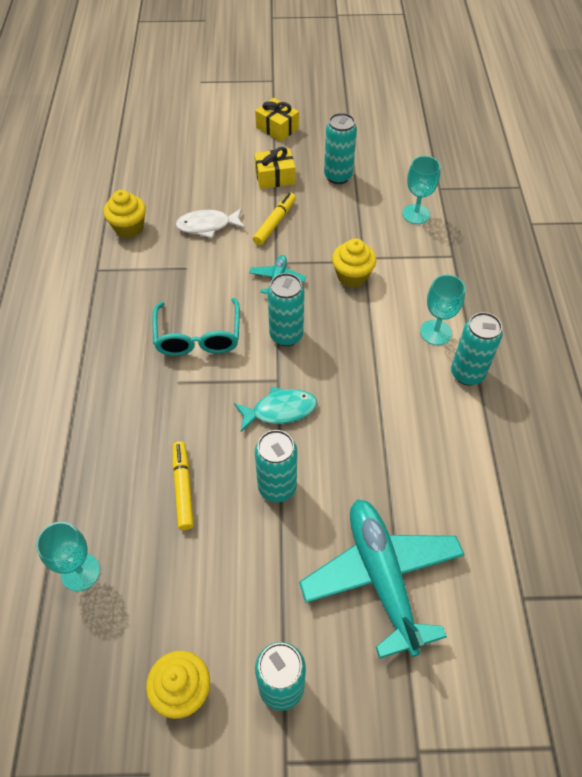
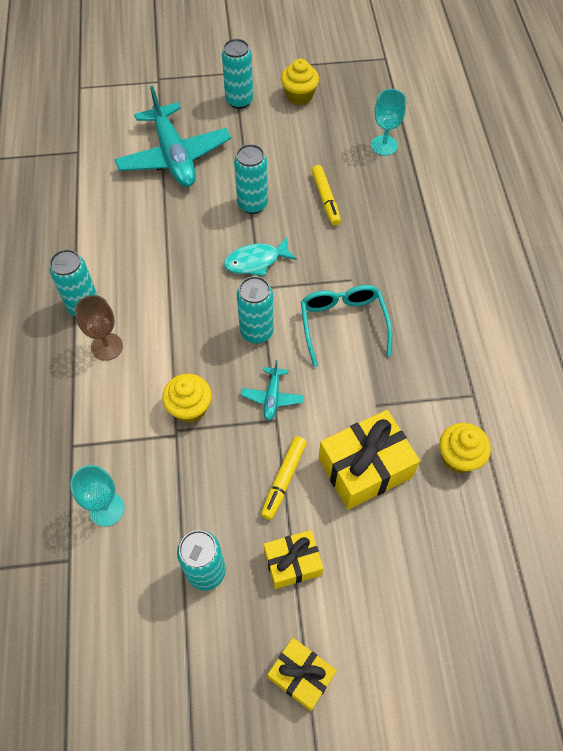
camera: 175 degrees right, 5 degrees up
(207, 226) = (365, 468): white fish -> yellow gift
(435, 332) = (107, 346): turquoise goblet -> brown goblet

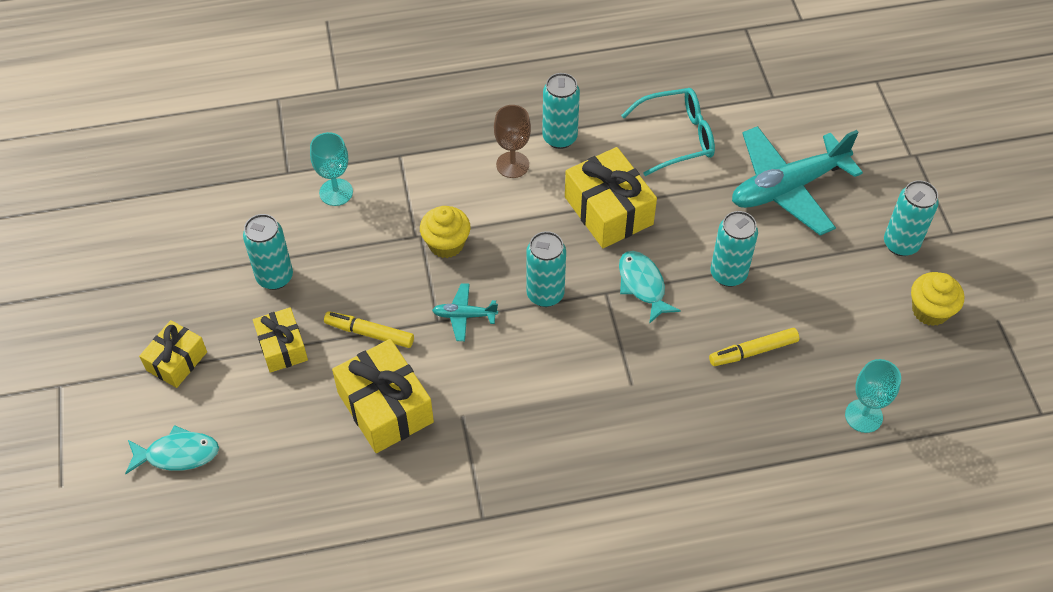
camera: 85 degrees right, 5 degrees down
(174, 277) = (608, 211): none -> yellow gift
(343, 324) = (566, 378): turquoise glasses -> turquoise glasses (677, 137)
(412, 668) = (178, 454): none -> turquoise fish
(458, 457) = (401, 500): yellow cupcake -> none

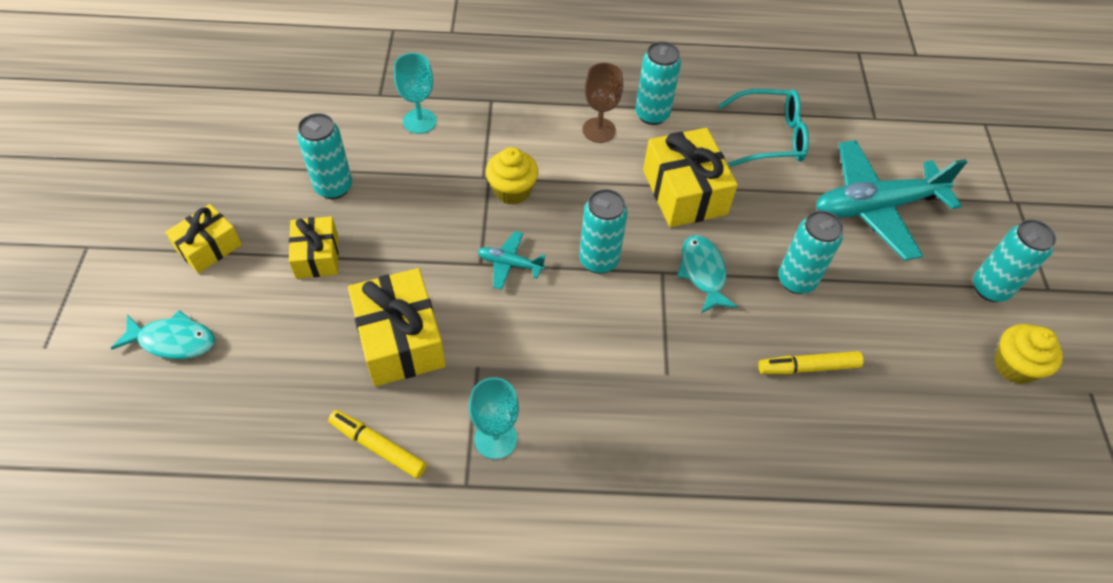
camera: 10 degrees right, 0 degrees up
(369, 333) = (408, 261): yellow marker -> yellow marker (378, 447)
(863, 416) = (921, 467): turquoise goblet -> turquoise goblet (495, 439)

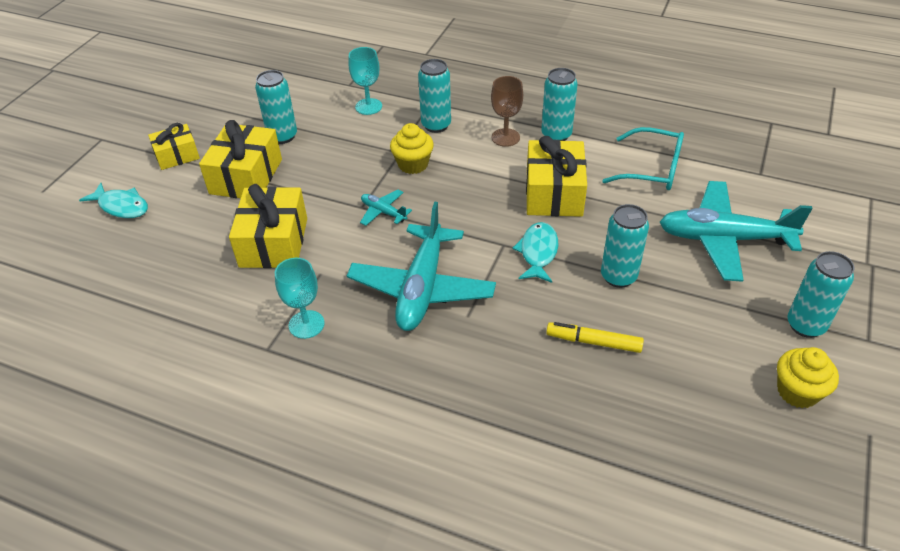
camera: 25 degrees right, 10 degrees down
(317, 256) = (246, 176): yellow gift -> yellow gift, size x1.63
(378, 447) = (219, 306): yellow marker -> none
(598, 260) = (455, 225): turquoise can -> turquoise can (436, 125)
(602, 352) = (422, 288): none -> turquoise plane

